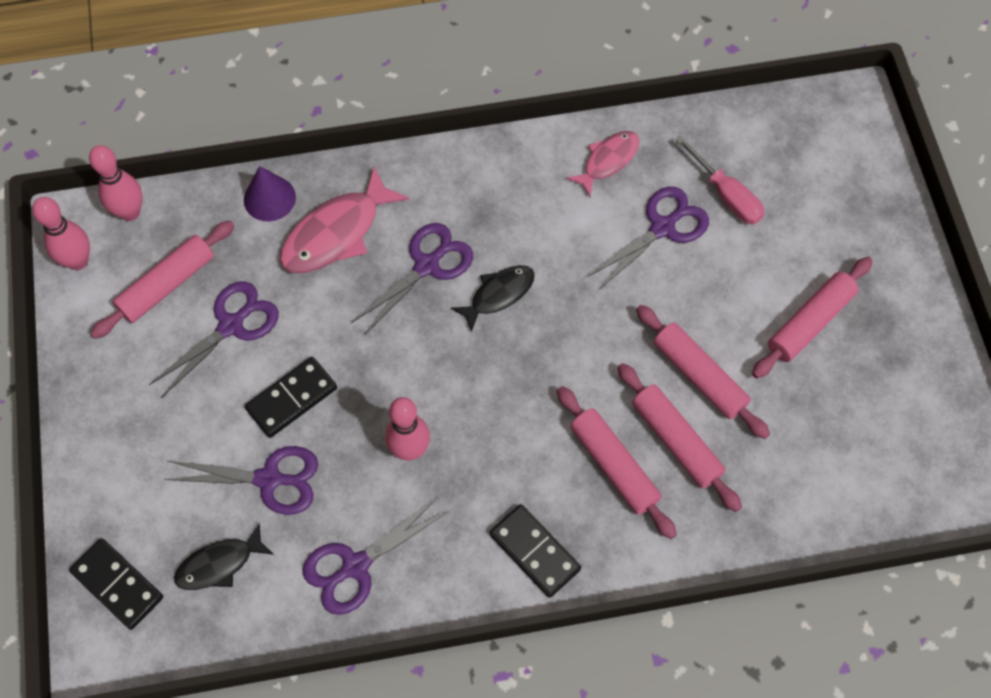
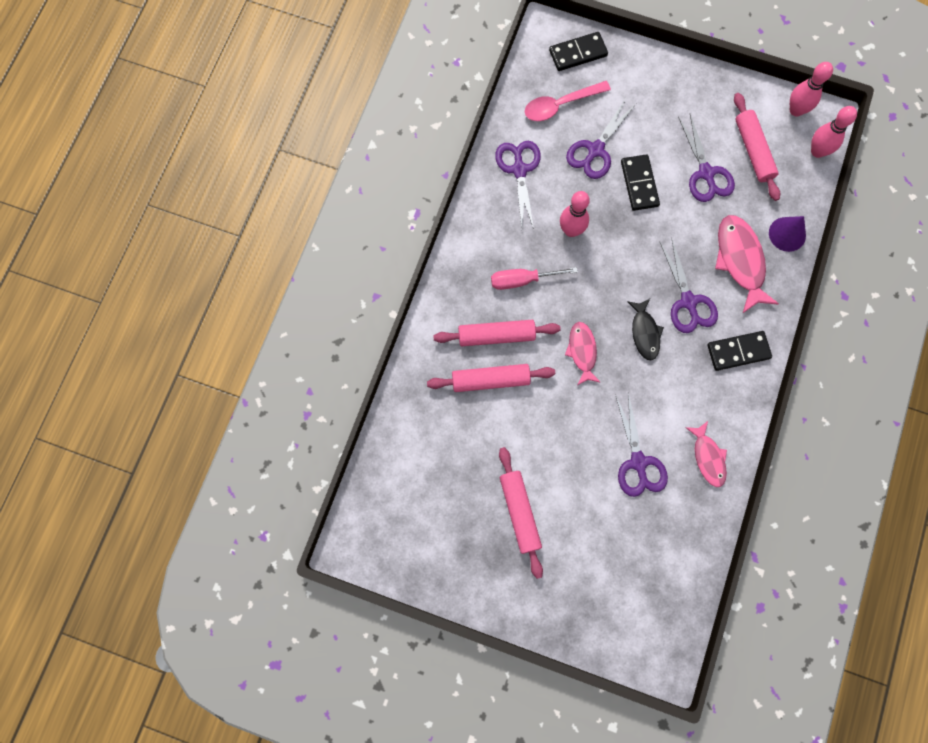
camera: 120 degrees right, 10 degrees up
(219, 564) = (560, 105): black fish -> pink spoon
(535, 551) = (472, 264): black domino -> black domino (738, 351)
(568, 353) = (582, 351): none -> pink fish
(699, 376) = (523, 420): pink rolling pin -> none
(726, 195) = (640, 520): pink screwdriver -> pink screwdriver (522, 280)

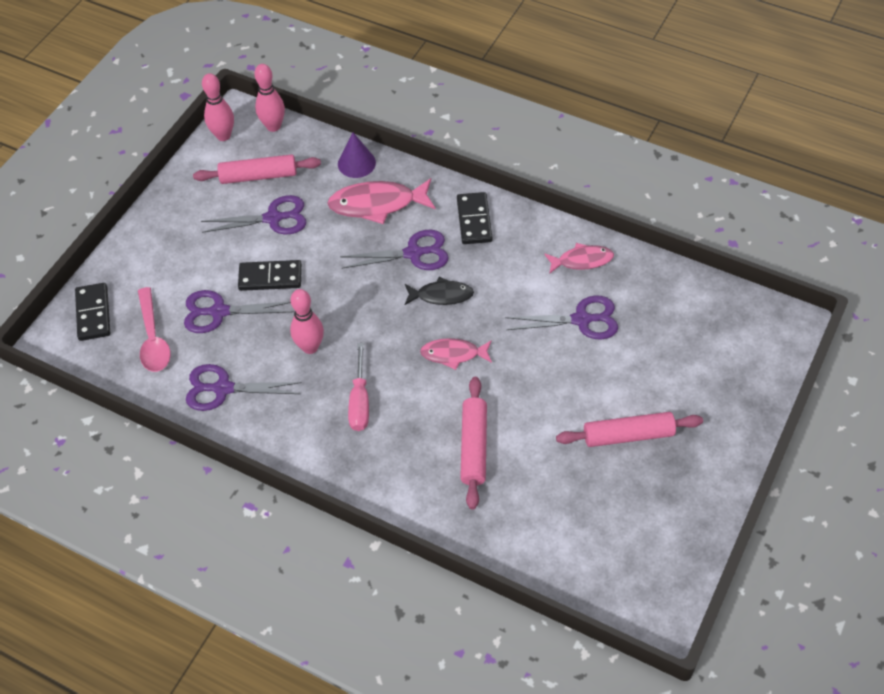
camera: 80 degrees left, 20 degrees down
(496, 335) = (421, 435): pink rolling pin -> none
(595, 150) = (219, 312): purple scissors -> purple scissors turned 135 degrees clockwise

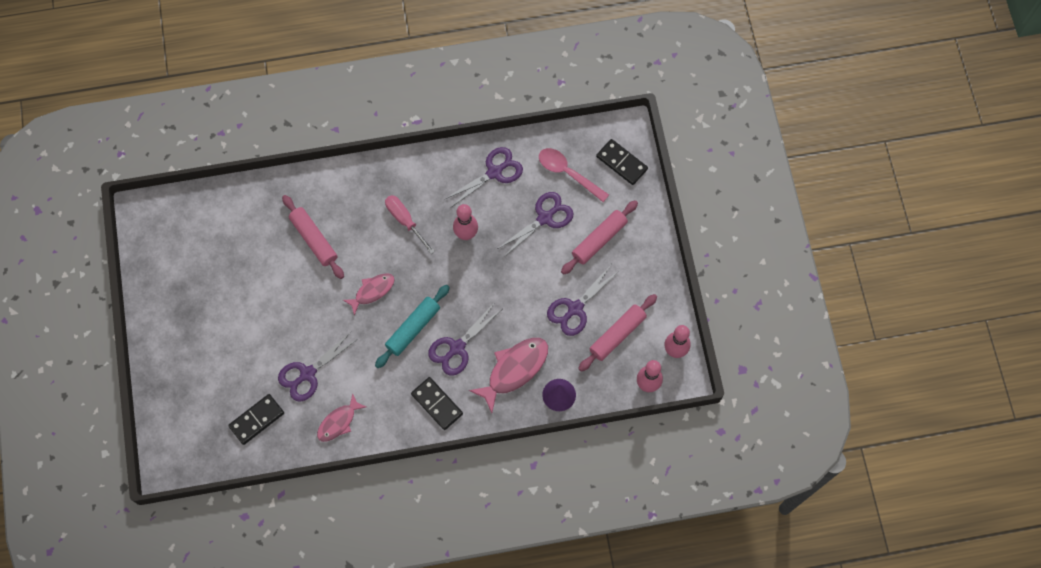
camera: 140 degrees right, 15 degrees up
(270, 277) = (535, 264): black domino -> black domino (257, 420)
(441, 295) = (413, 328): black fish -> turquoise rolling pin
(628, 435) = (225, 310): pink rolling pin -> pink rolling pin (599, 240)

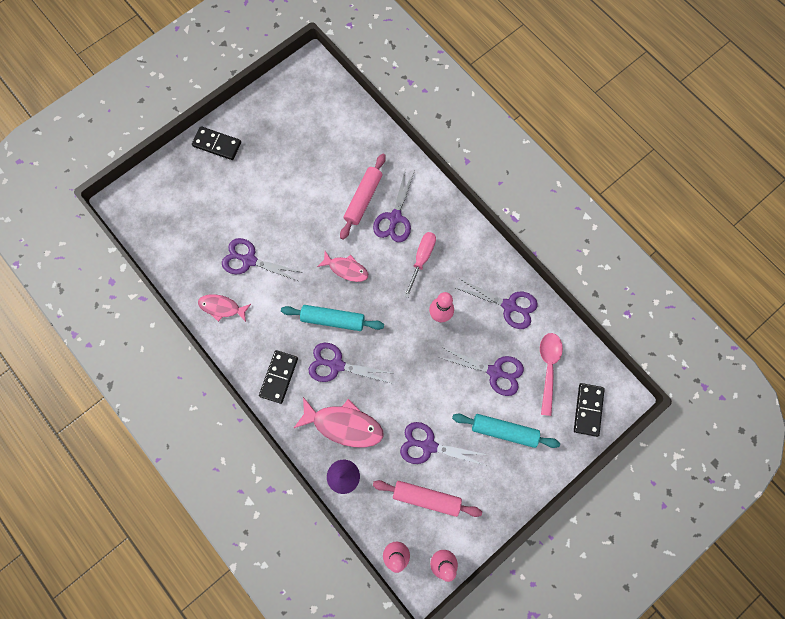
camera: 60 degrees right, 5 degrees up
(257, 420) = (191, 244): black domino -> black domino (217, 144)
(350, 222) = (395, 218): none -> purple scissors
(599, 240) = (504, 431): pink rolling pin -> turquoise rolling pin

